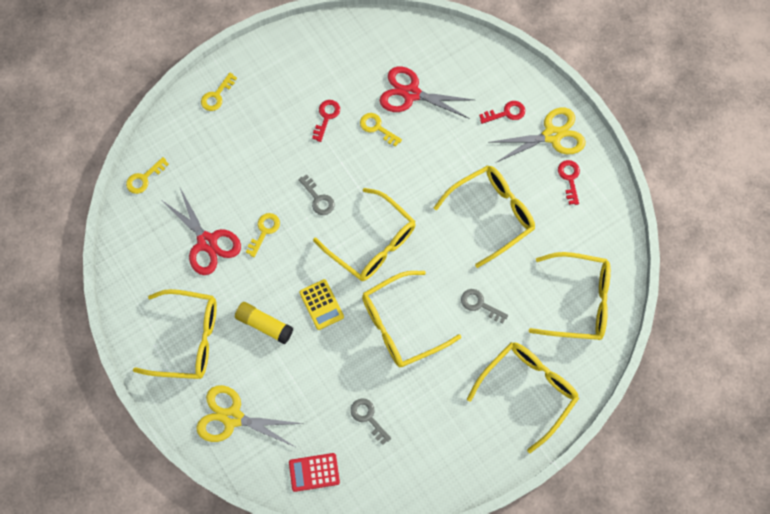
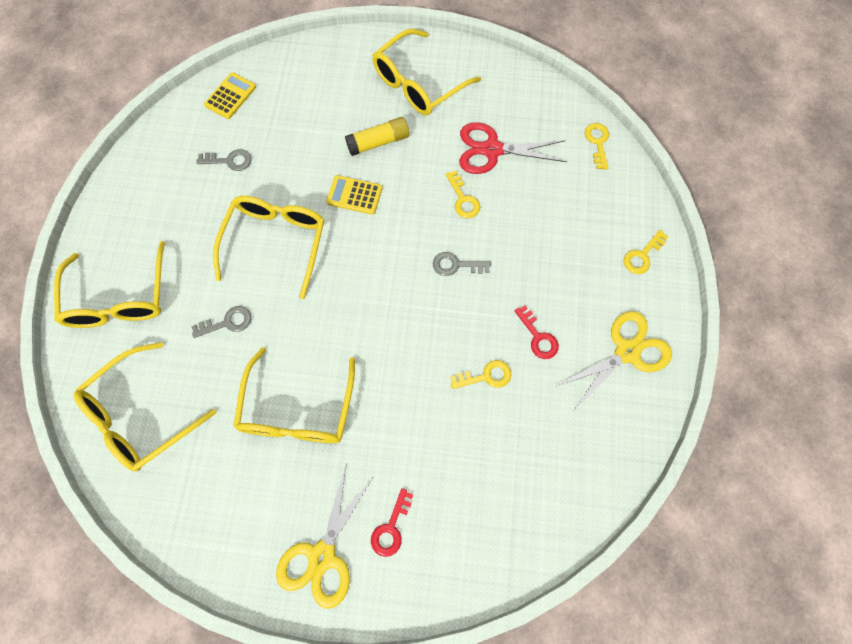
camera: 130 degrees right, 0 degrees up
(217, 95) = (642, 256): yellow key -> yellow key turned 120 degrees counterclockwise
(232, 417) = (326, 72): yellow scissors -> yellow scissors (627, 352)
(314, 472) = (230, 96): red calculator -> yellow calculator
(372, 243) = (370, 277): yellow glasses -> none
(411, 93) = (498, 443): red scissors -> none
(569, 178) = (260, 527): red key -> none

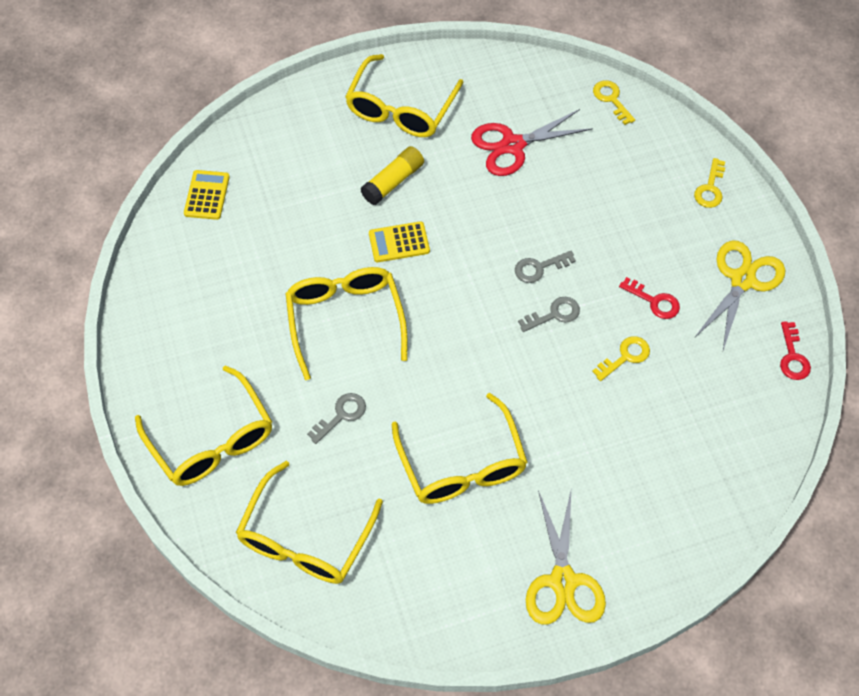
camera: 25 degrees left, 10 degrees down
(229, 160) = (246, 260): grey key -> grey key (554, 314)
(391, 528) = (613, 528): red key -> red key (793, 357)
(463, 199) = (511, 203): yellow key -> none

